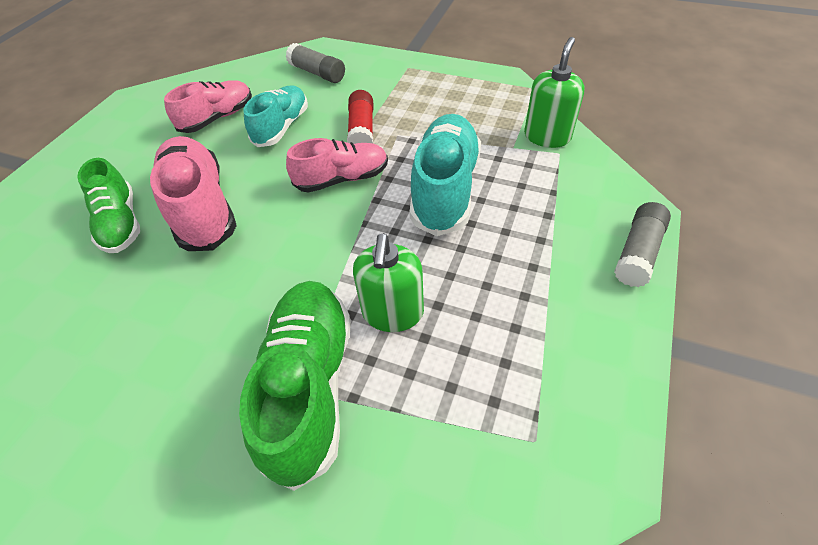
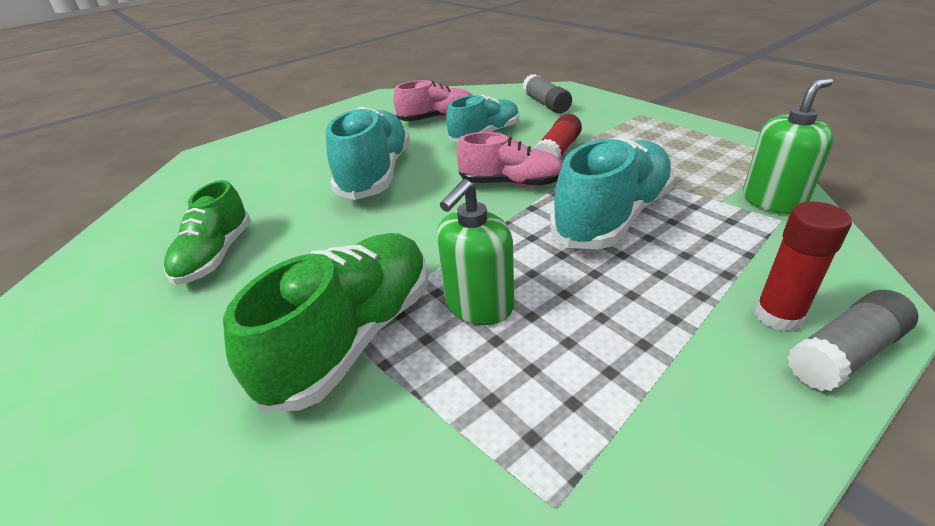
camera: 30 degrees right, 15 degrees down
(121, 223) = (311, 169): green shoe -> green shoe (216, 256)
(201, 208) = (376, 174): pink shoe -> turquoise shoe
(592, 238) = (778, 316): none -> red glue stick

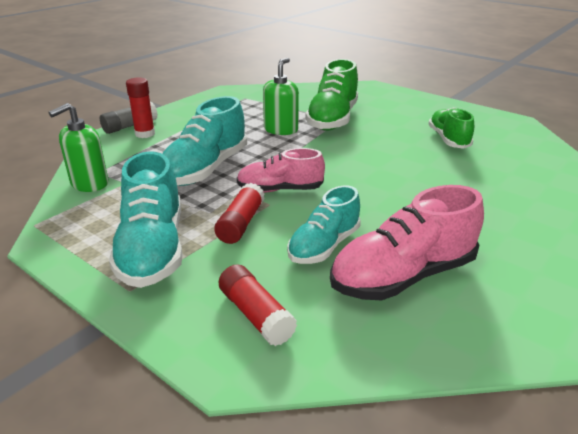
camera: 165 degrees right, 5 degrees down
(376, 174) = (404, 194): turquoise shoe -> turquoise shoe (153, 249)
(437, 119) = (403, 276): pink shoe -> pink shoe, size x1.53
(546, 104) = (256, 315): grey glue stick -> red glue stick

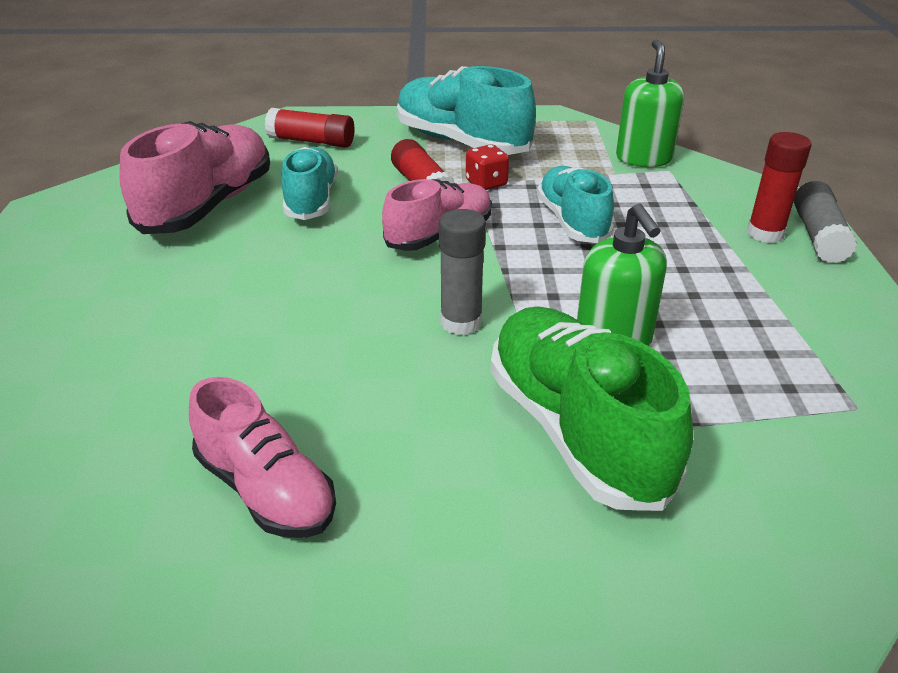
camera: 140 degrees right, 5 degrees up
(201, 208) = (486, 183): none -> red dice
(205, 169) = (572, 221): turquoise shoe -> turquoise shoe, size x0.65
(326, 154) = (461, 322): none -> grey glue stick
(448, 139) = (266, 490): green shoe -> pink shoe

